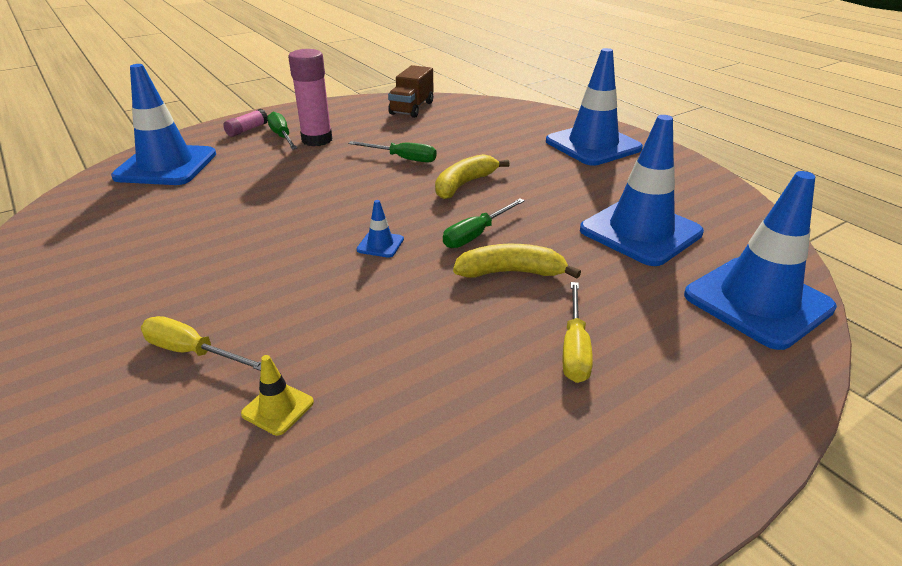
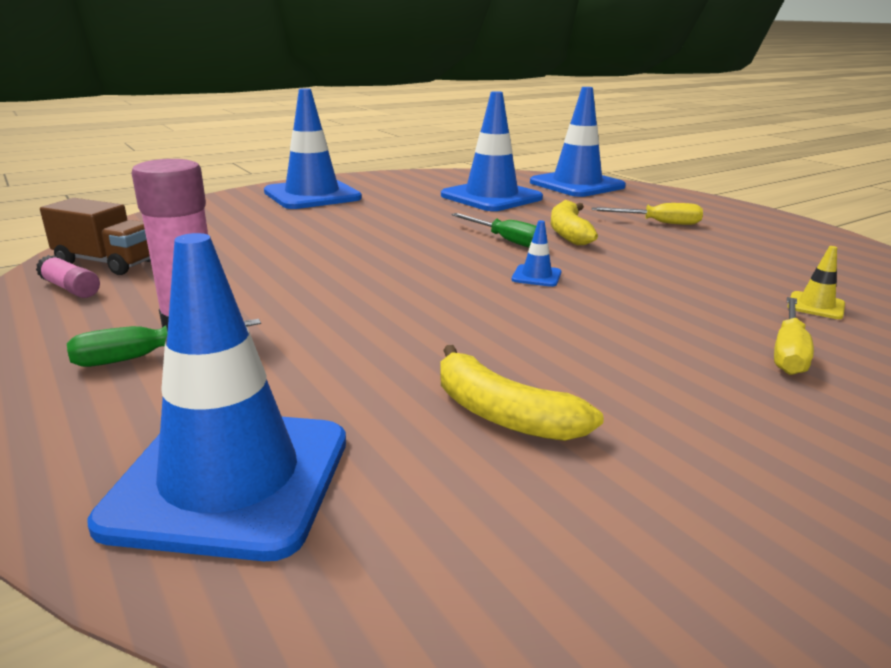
camera: 90 degrees left, 10 degrees down
(247, 130) = (69, 399): pink glue stick -> pink glue stick (71, 288)
(403, 159) = (307, 268): green screwdriver -> none
(464, 184) = (393, 242): yellow banana -> yellow banana (502, 414)

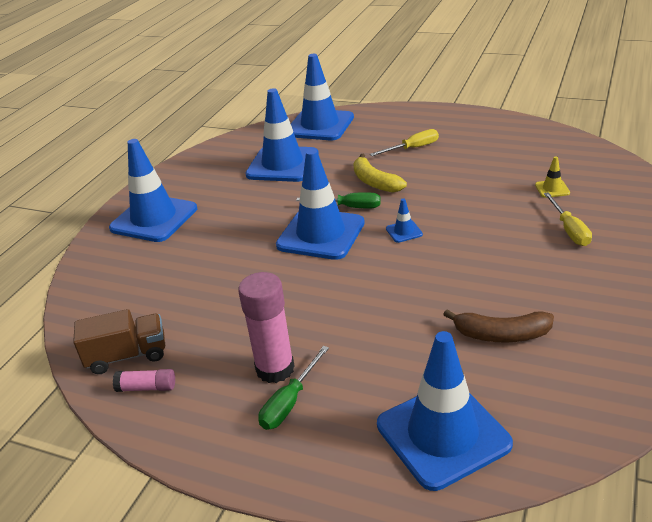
camera: 30 degrees left, 10 degrees up
(439, 249) = (321, 234): none -> blue traffic cone
(502, 414) = (501, 335): yellow banana -> brown banana

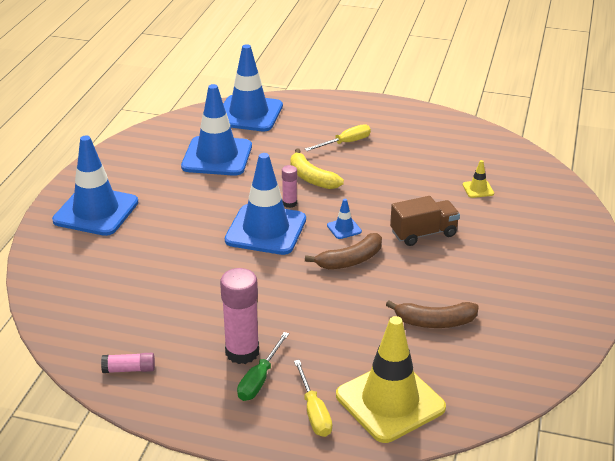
camera: 10 degrees left, 0 degrees up
(127, 355) = (103, 342): brown truck -> brown truck (423, 233)
(349, 207) = (289, 203): green screwdriver -> pink glue stick
(408, 265) = (350, 260): none -> brown banana
(443, 434) = (390, 401): blue traffic cone -> yellow traffic cone
(569, 230) = (492, 229): yellow screwdriver -> yellow screwdriver (314, 412)

